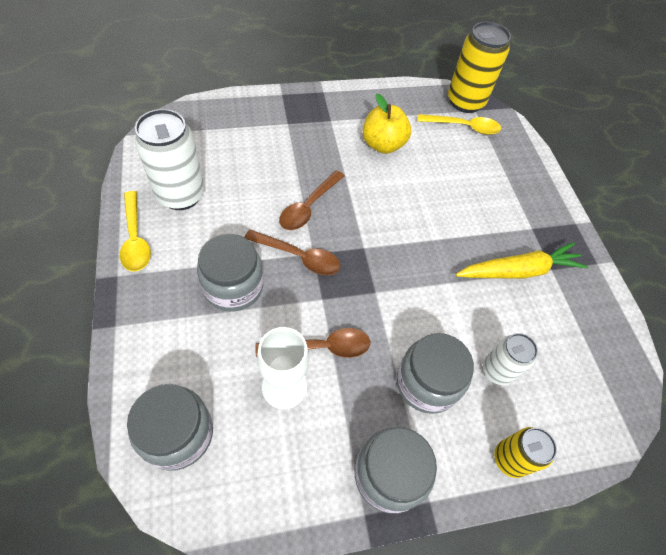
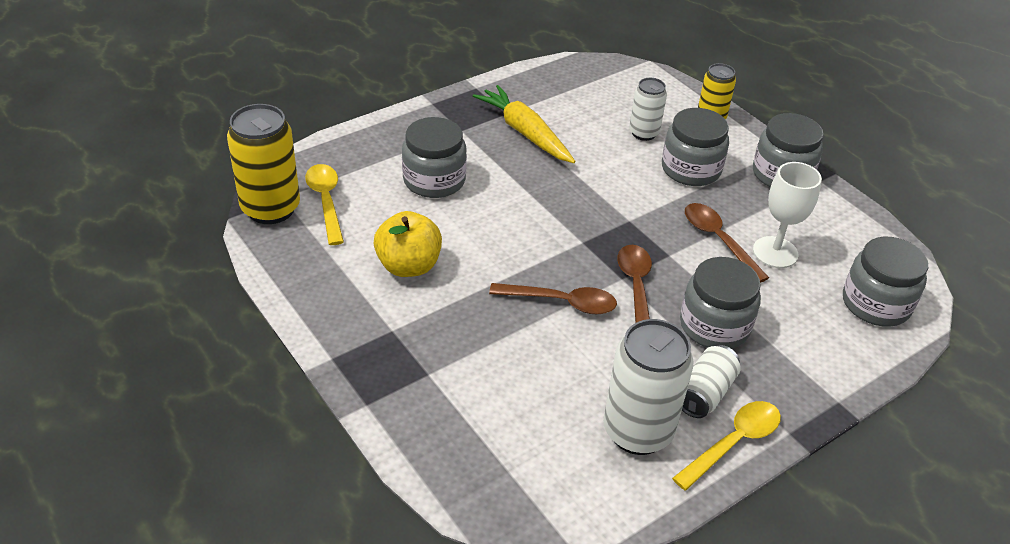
camera: 110 degrees left, 15 degrees down
(182, 245) = (705, 393): none -> white can
(469, 188) = (434, 180): none -> grey jar

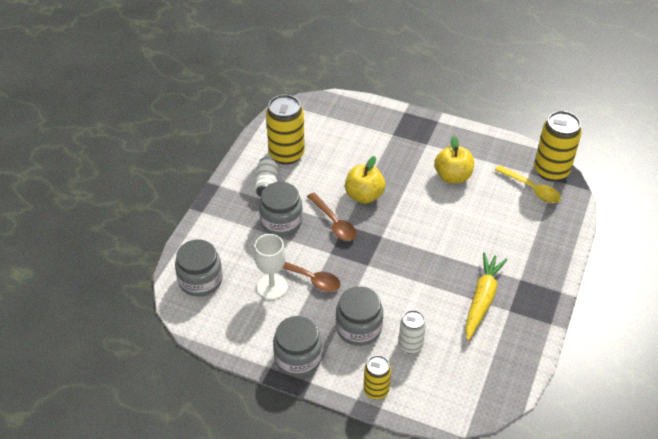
camera: 150 degrees right, 5 degrees up
(434, 180) = (495, 232): grey jar -> none
(525, 133) = (482, 299): yellow carrot -> yellow carrot turned 90 degrees counterclockwise
(561, 302) = (364, 195): brown spoon -> yellow apple
(637, 431) = (286, 154): white can -> yellow can
(733, 443) = (242, 169): yellow spoon -> none

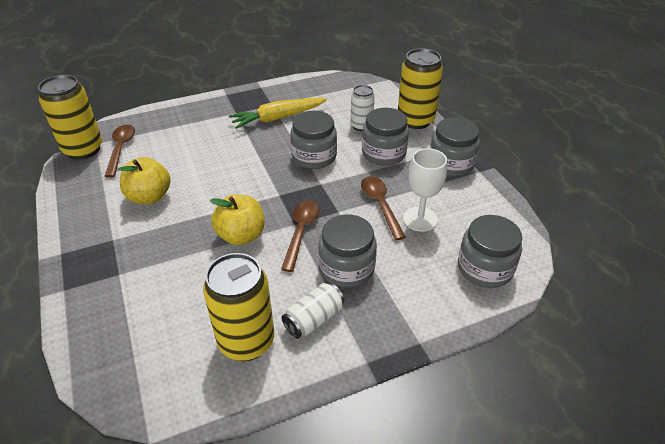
camera: 135 degrees left, 5 degrees down
(376, 390) = (415, 120): yellow can -> yellow can, size x1.71
(403, 284) = (314, 156): none -> grey jar
(531, 189) = (121, 149): yellow spoon -> brown spoon

